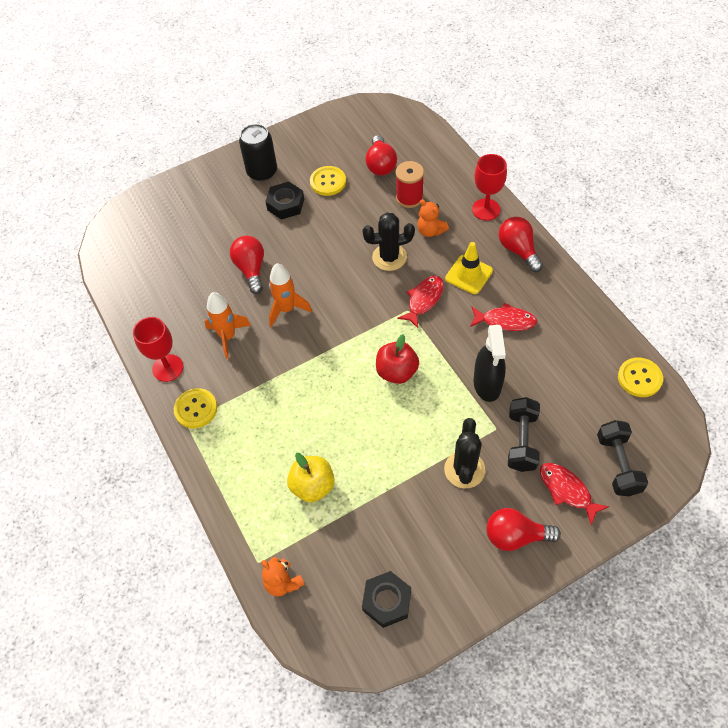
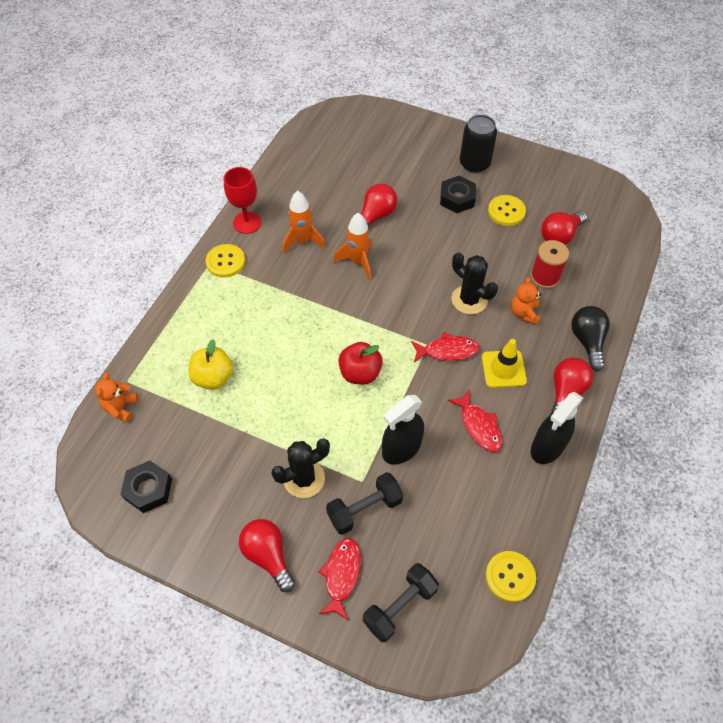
camera: 50 degrees right, 0 degrees up
(486, 209) = (587, 341): red goblet -> black light bulb
(554, 290) = (547, 447): none -> black spray bottle

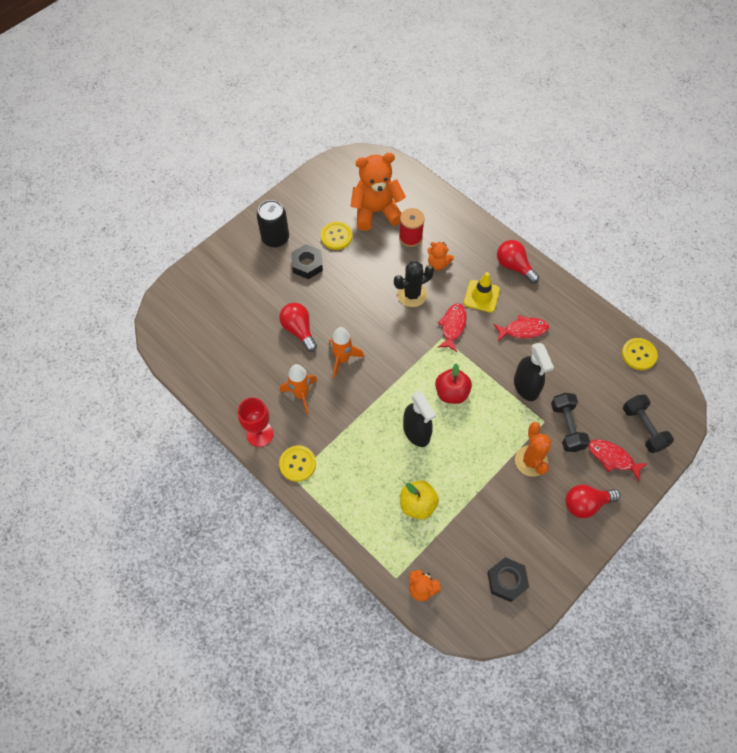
camera: 70 degrees left, 5 degrees up
(304, 478) = (531, 461): black cactus -> orange cactus
(547, 447) = (552, 295): black spray bottle -> black spray bottle (416, 432)
(560, 236) = (376, 212): red light bulb -> orange teddy bear
(587, 341) = (477, 235): black light bulb -> none

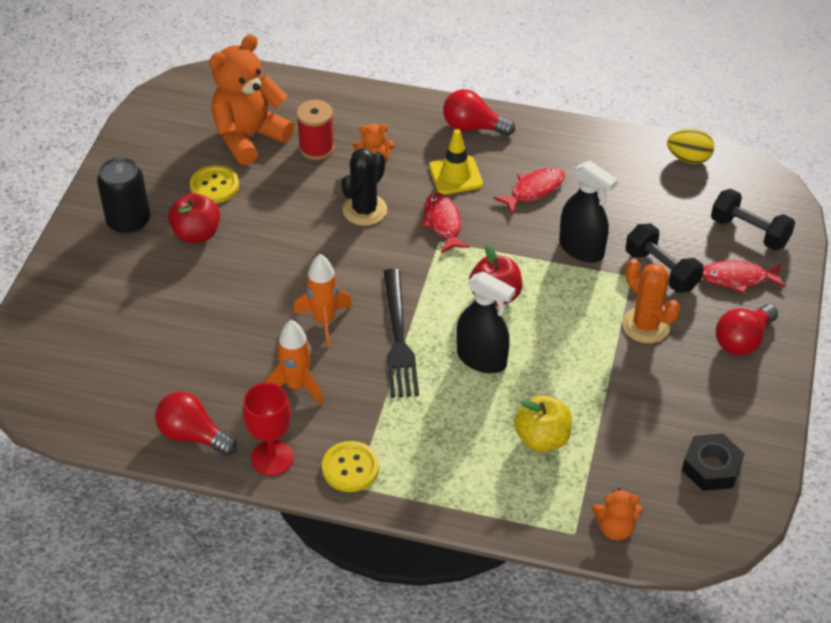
camera: 30 degrees left, 15 degrees down
(299, 330) = (240, 313): red light bulb -> red light bulb (193, 435)
(307, 264) = (196, 234): black nut -> red apple
(377, 392) = (398, 338): none -> black fork
(638, 354) = (688, 158): yellow button -> yellow egg

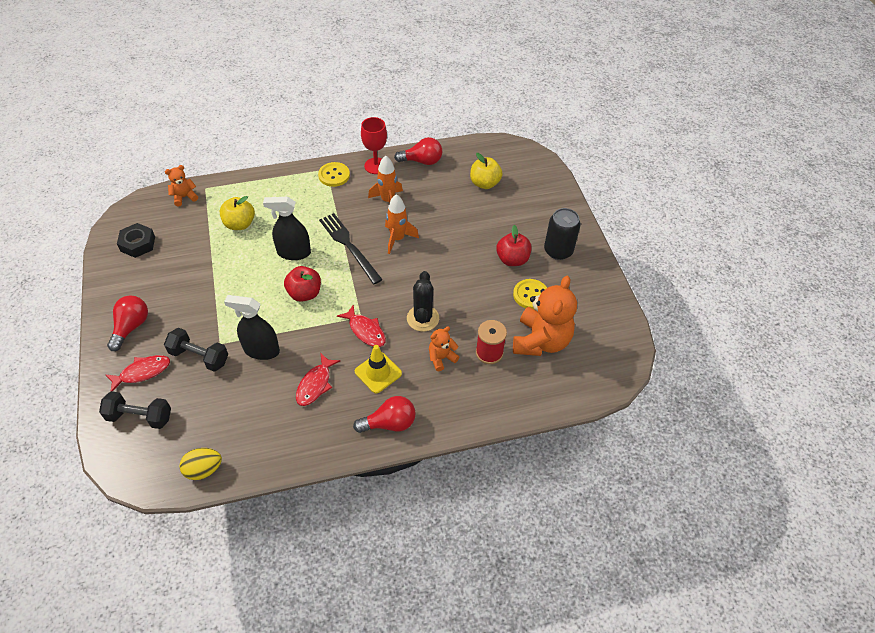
camera: 150 degrees right, 5 degrees up
(132, 355) = (484, 183): none -> yellow apple
(646, 325) = (199, 312): orange cactus -> none

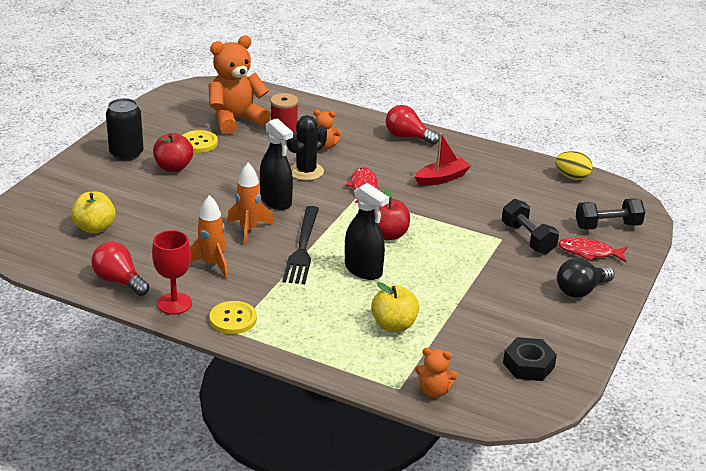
camera: 140 degrees left, 20 degrees down
(131, 327) = (581, 290): red light bulb -> black light bulb
(140, 417) = (607, 226): black dumbbell -> black dumbbell turned 60 degrees counterclockwise
(261, 350) = (467, 217): black spray bottle -> black spray bottle (276, 201)
(315, 384) = (442, 178): red fish -> red boat
(378, 372) = (384, 162): yellow traffic cone -> none

